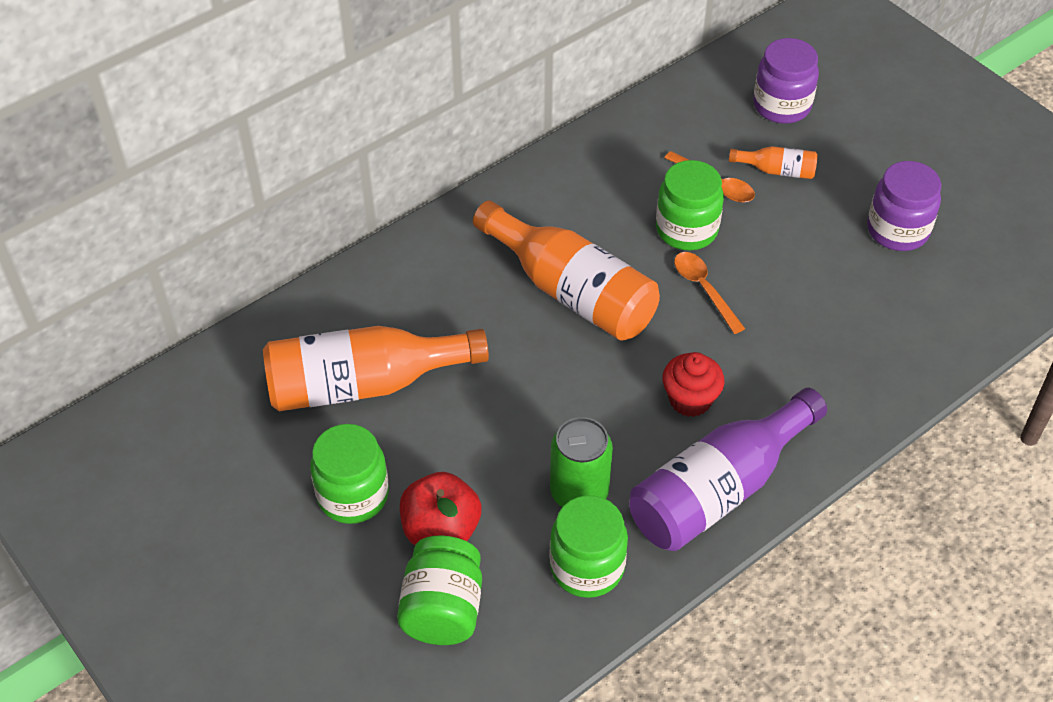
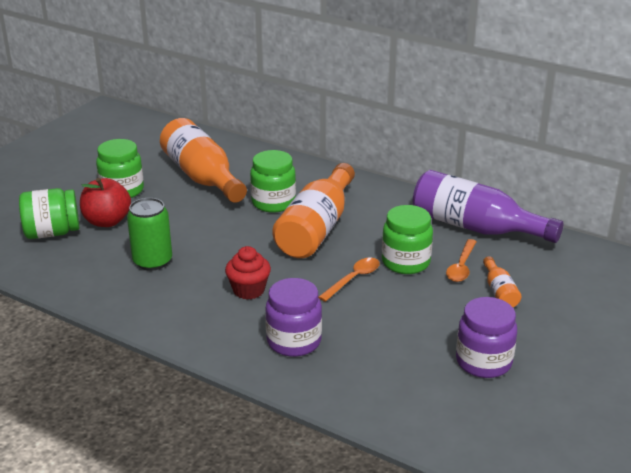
camera: 70 degrees right, 20 degrees down
(587, 567) = (95, 275): green jar -> green jar (273, 203)
(719, 489) = (176, 315): purple bottle -> purple bottle (475, 227)
(781, 106) = (573, 283): purple jar -> purple jar (294, 341)

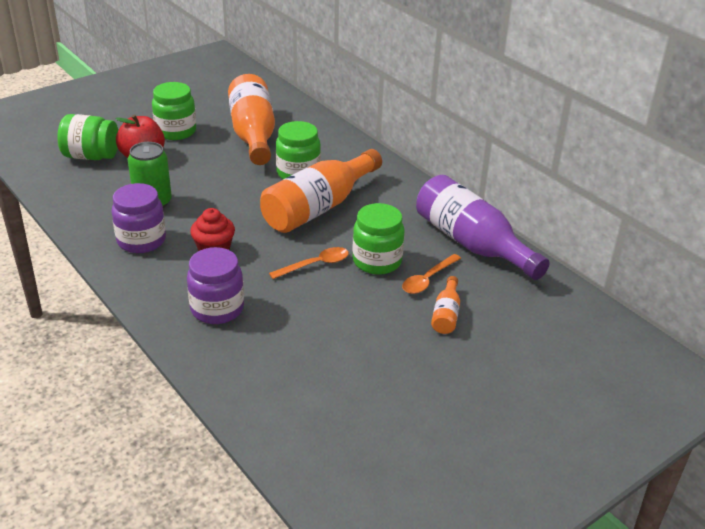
camera: 20 degrees right, 5 degrees up
(483, 362) = (376, 379): purple jar -> purple jar (141, 240)

